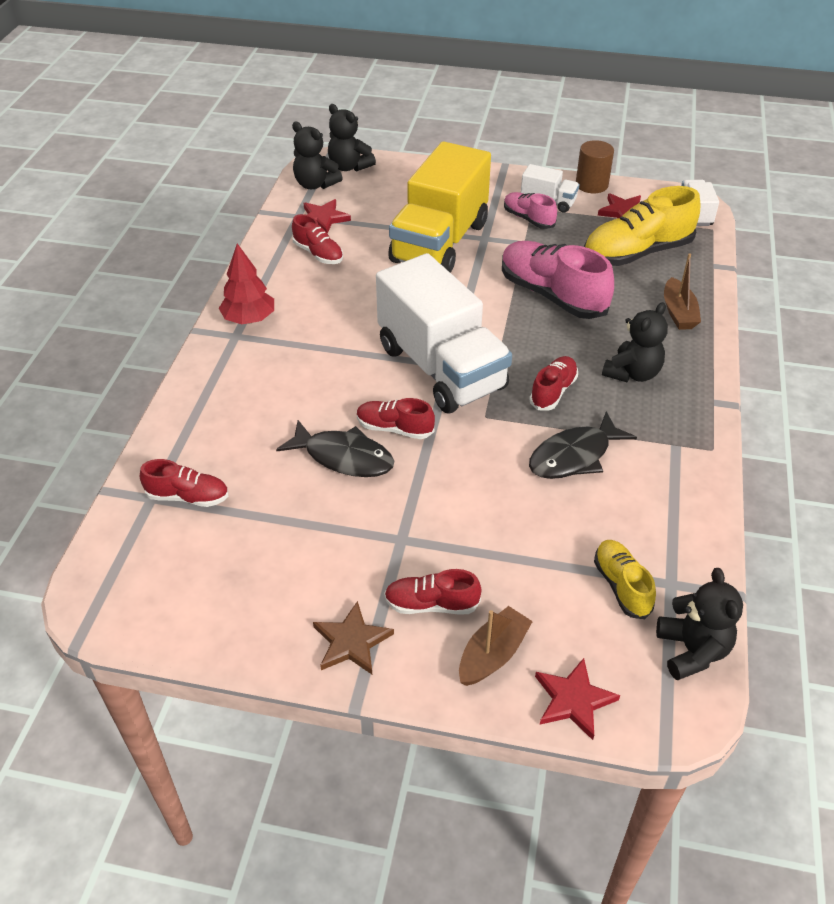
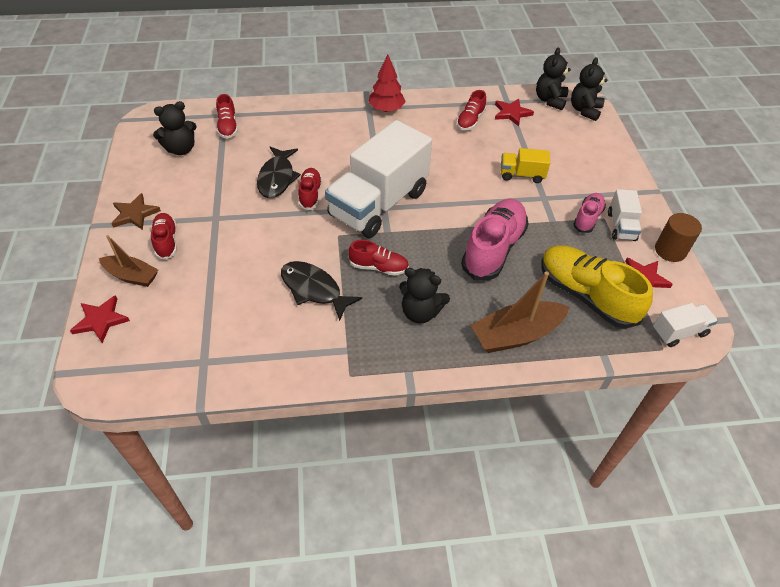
camera: 70 degrees right, 5 degrees up
(439, 242) = (521, 175): yellow truck -> yellow truck, size x0.44
(621, 586) = (196, 333): yellow shoe -> none
(678, 312) = (516, 334): brown boat -> brown boat, size x1.55
(692, 650) = (145, 380): black teddy bear -> black teddy bear (181, 149)

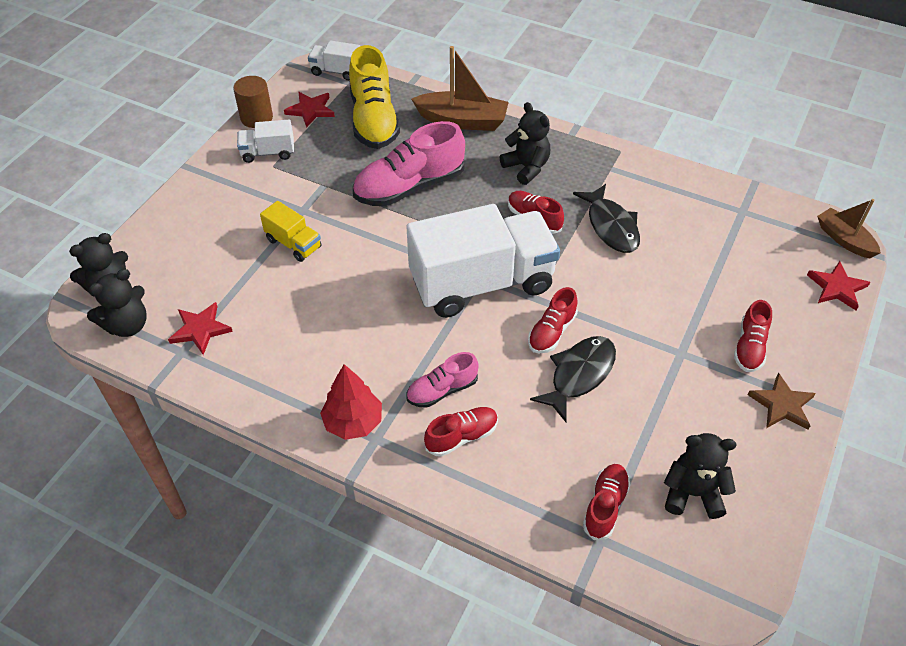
camera: 145 degrees left, 0 degrees up
(132, 276) = (798, 321): brown boat -> brown boat (844, 239)
(470, 121) = (264, 344): red shoe -> red shoe (462, 436)
(587, 218) = (288, 173): pink shoe -> pink shoe (442, 390)
(621, 226) = (268, 153): white truck -> white truck turned 135 degrees counterclockwise

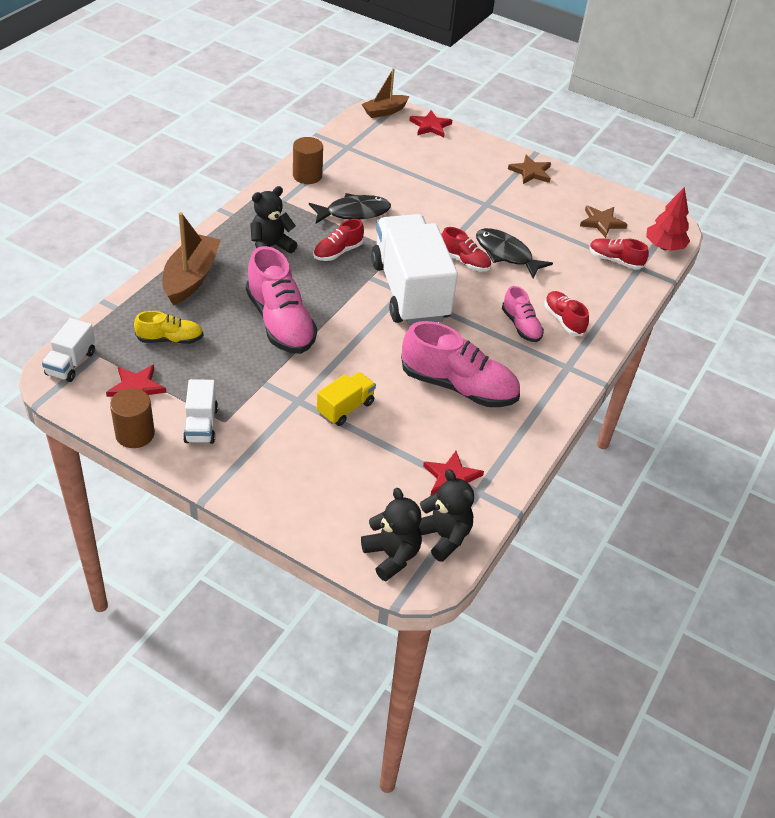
camera: 90 degrees left, 5 degrees down
(331, 332) = (458, 387): none -> pink shoe
(353, 422) = (553, 378): red tree -> red tree (664, 247)
(374, 120) = (170, 339): yellow shoe -> yellow shoe, size x0.54
(666, 182) = (307, 176): none -> brown cylinder
(692, 493) = (601, 222): black teddy bear -> brown star
(749, 347) = (482, 174): red shoe -> none

